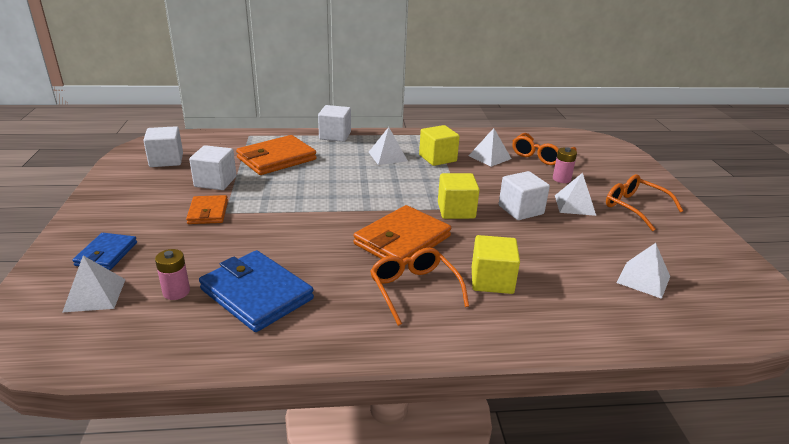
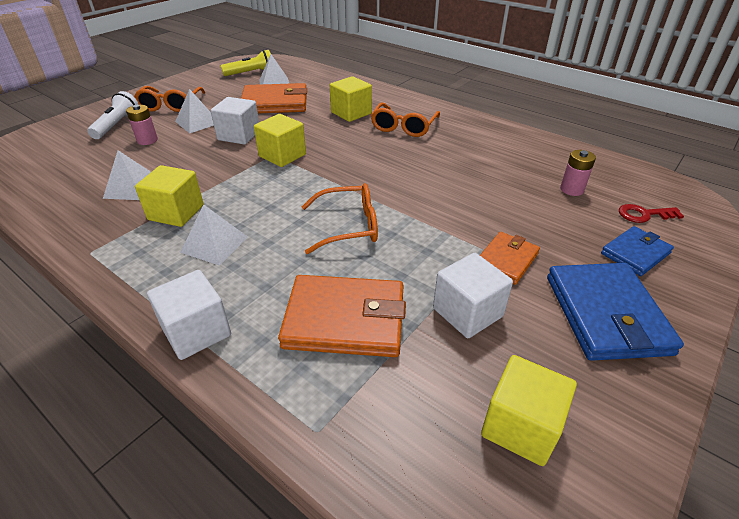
camera: 135 degrees left, 10 degrees up
(95, 295) = (644, 214): white pyramid -> red key
(166, 160) = (520, 426): white cube -> yellow cube
(256, 294) = (510, 164): blue wallet -> blue wallet (606, 314)
(402, 240) = (362, 154): orange wallet -> orange wallet (275, 103)
(540, 156) = (93, 166): orange glasses -> orange glasses (349, 226)
(609, 178) = (117, 125): none -> white flashlight
(703, 281) = (251, 73): none -> yellow flashlight

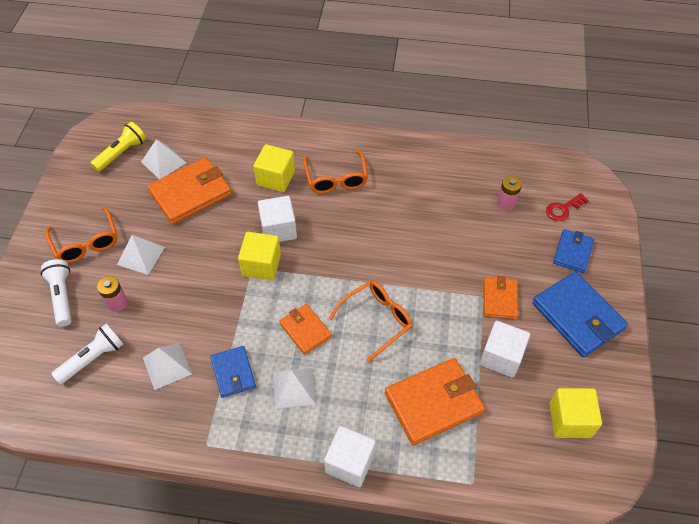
camera: 30 degrees left, 15 degrees up
(88, 163) = (93, 358): none -> white flashlight
(176, 212) = (233, 373): yellow cube -> blue wallet
(239, 135) = (199, 256): white cube -> white cube (278, 229)
(272, 208) = (305, 330): none -> orange wallet

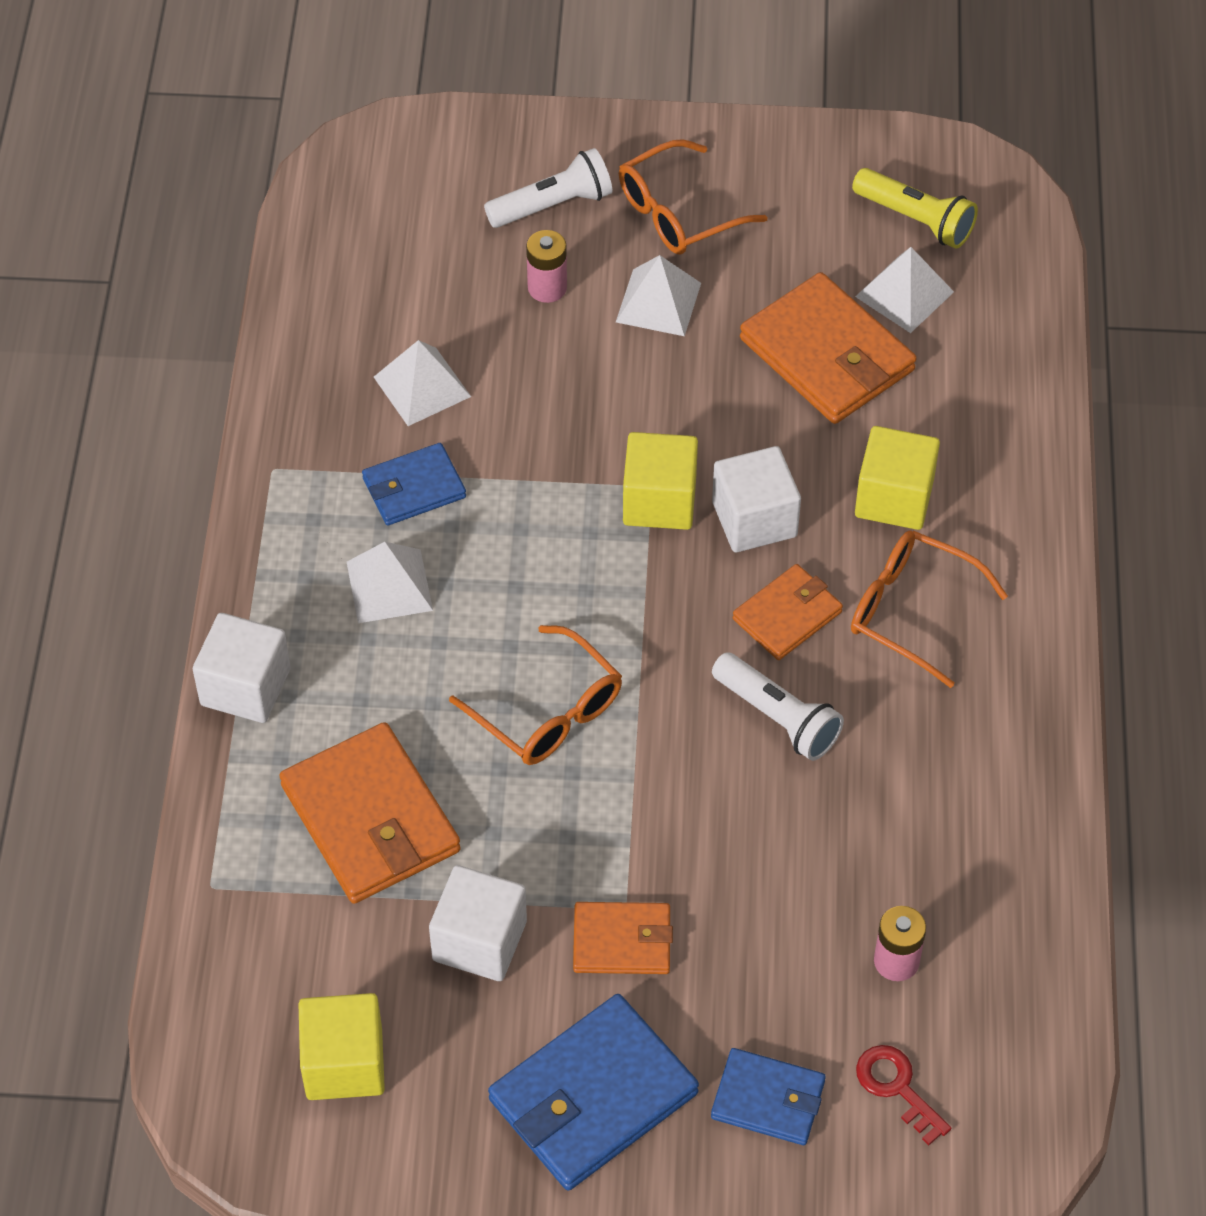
camera: 85 degrees right, 0 degrees up
(93, 358) = (428, 277): white flashlight -> white flashlight (777, 717)
(305, 330) = (514, 591): orange wallet -> orange wallet (787, 615)
(336, 179) = (911, 611): orange glasses -> orange glasses turned 45 degrees clockwise

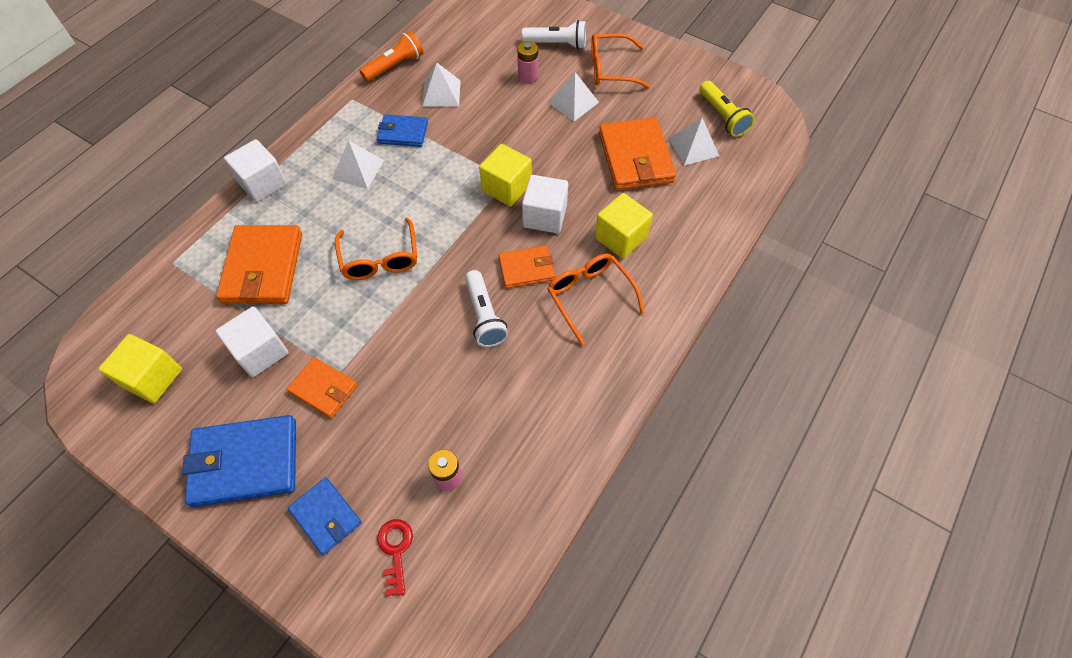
camera: 30 degrees right, 5 degrees up
(298, 373) = (395, 66): none -> orange flashlight

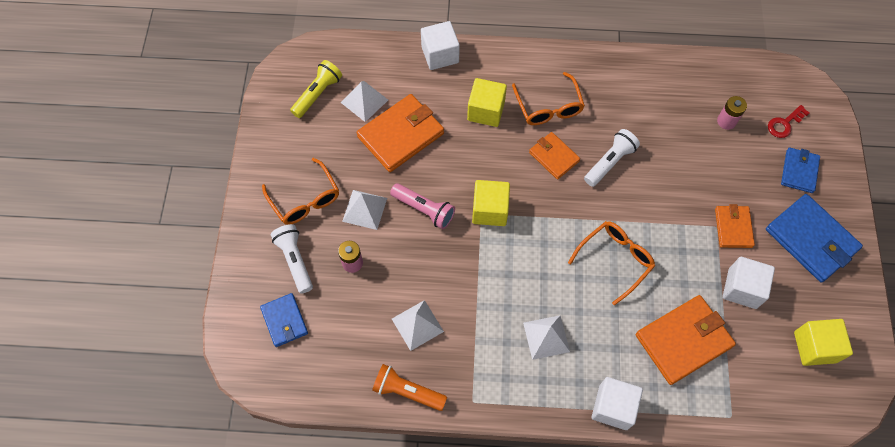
camera: 120 degrees left, 5 degrees up
(403, 133) = (484, 327): blue wallet -> blue wallet (284, 321)
(543, 141) = (424, 209): none -> pink flashlight
(544, 216) = (499, 169): white cube -> white cube (440, 55)
(590, 296) = (548, 107): orange glasses -> orange glasses turned 45 degrees counterclockwise

